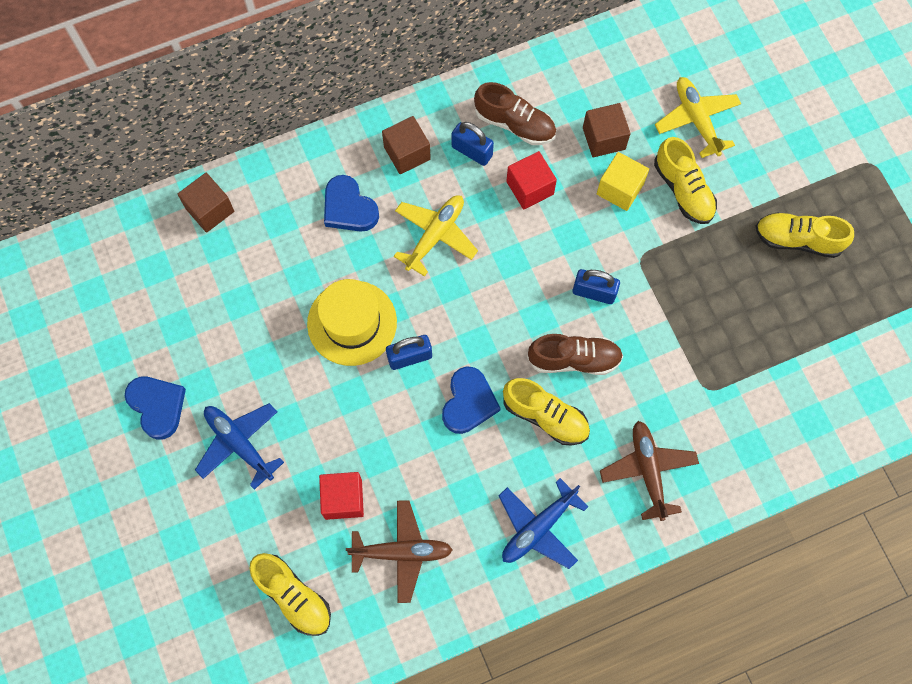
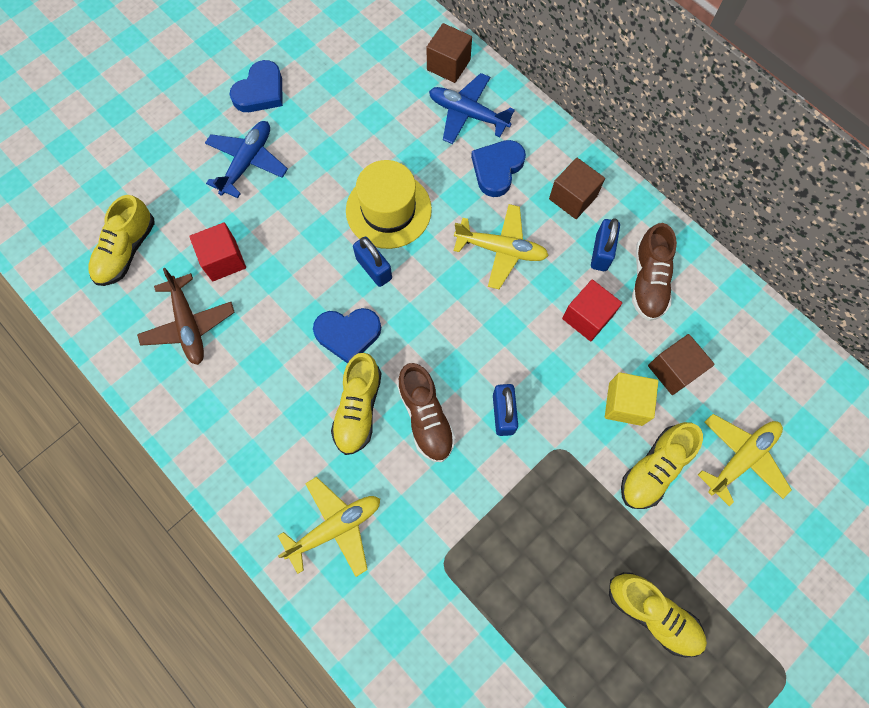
camera: 70 degrees right, 0 degrees up
(538, 528) = (246, 438): blue plane -> blue plane (467, 114)
(648, 470) = (335, 527): brown plane -> yellow plane
(798, 240) = (652, 613): yellow shoe -> yellow shoe turned 135 degrees clockwise

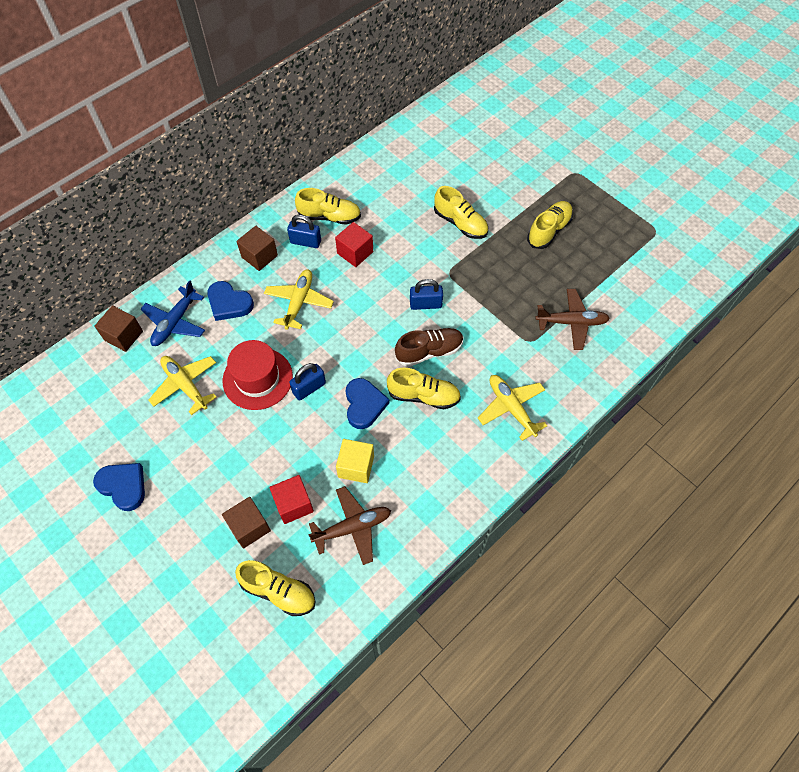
camera: 90 degrees left, 10 degrees down
(247, 162) = (198, 492): blue plane -> none
(388, 210) = (257, 378): yellow hat -> red hat
(476, 633) = (571, 322): none -> brown plane
(625, 404) = (417, 235): yellow cube -> yellow cube (356, 466)
(648, 281) = (329, 217): brown shoe -> yellow shoe
(673, 370) = (394, 208): brown cube -> brown cube (249, 527)
(741, 458) = (451, 180): yellow plane -> yellow plane (185, 385)

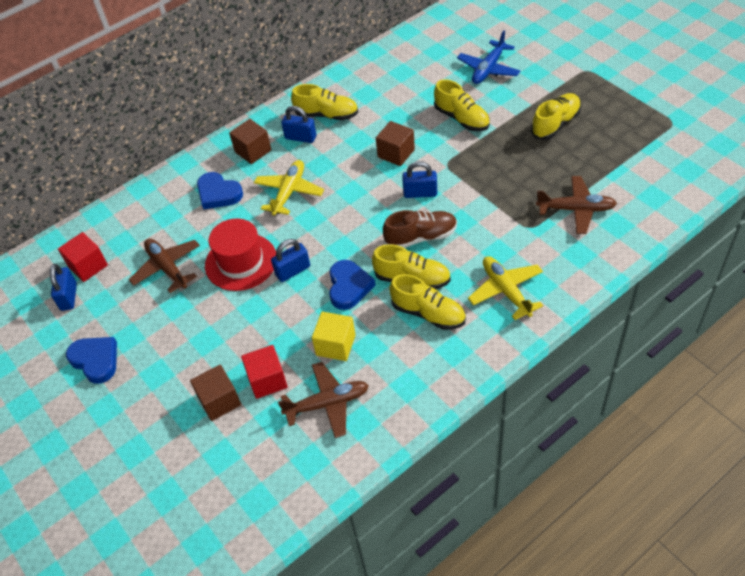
camera: 10 degrees right, 10 degrees down
(89, 417) = (69, 297): none -> blue padlock
(123, 336) = (111, 223): brown cube -> brown cube (396, 153)
(175, 322) = (163, 211): blue plane -> blue plane (488, 69)
(185, 385) = (167, 268): yellow plane -> brown plane
(278, 591) = (244, 463): yellow shoe -> yellow shoe (428, 313)
(355, 252) = (350, 147): red cube -> red cube (88, 266)

